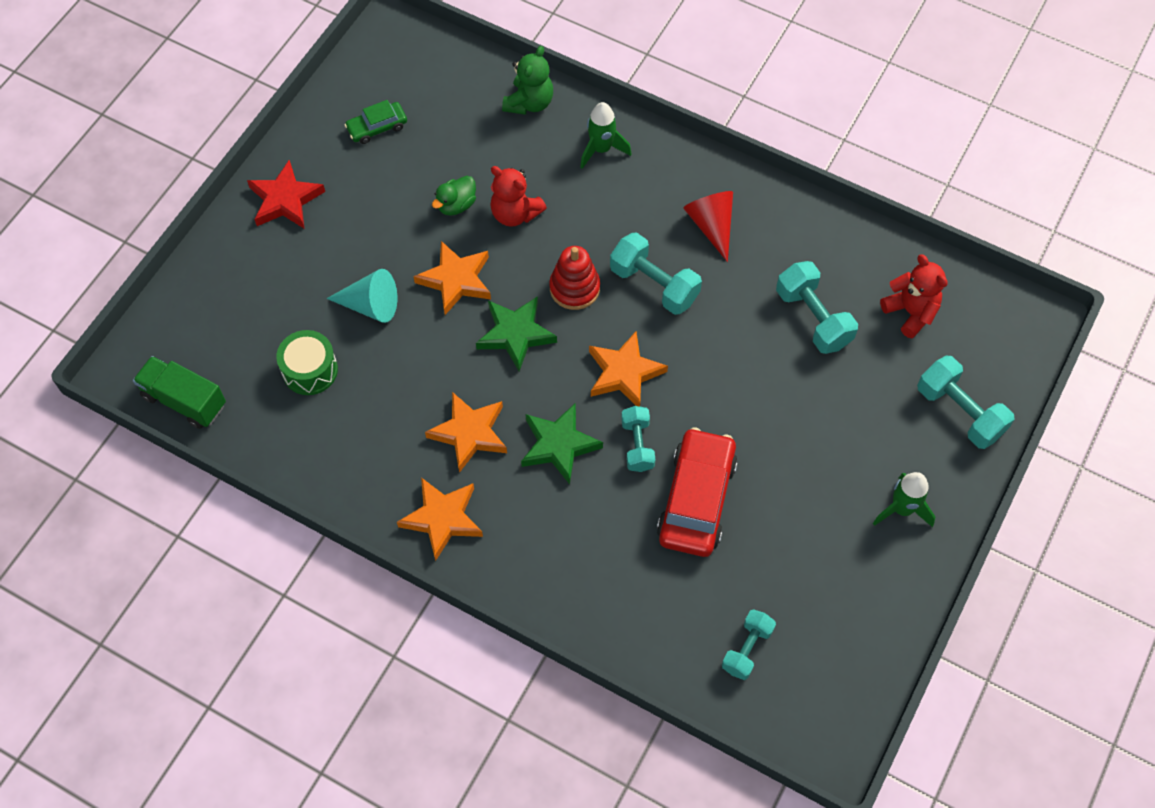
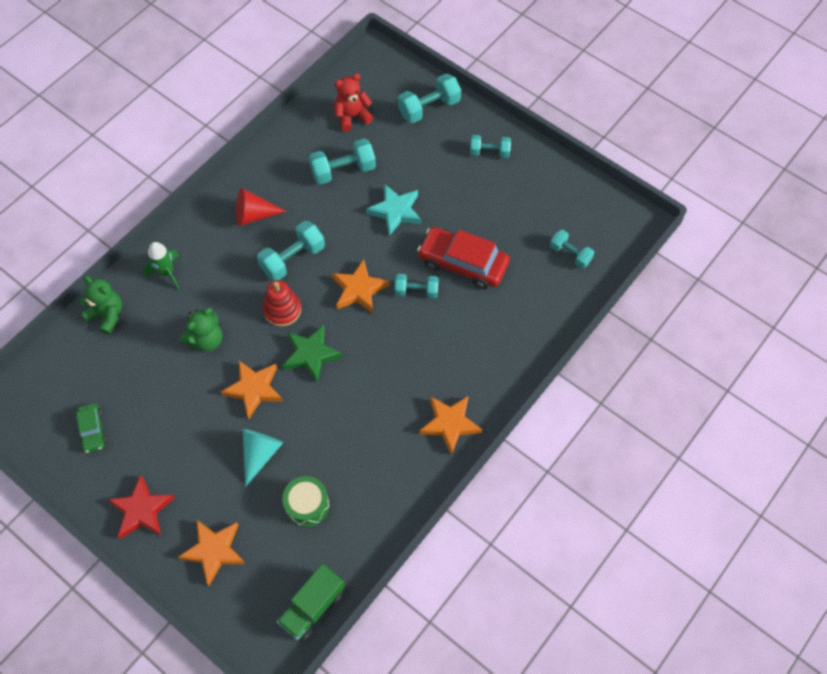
camera: 80 degrees left, 0 degrees up
(456, 205) = (186, 380): green duck -> none
(469, 433) = (385, 397): orange star -> orange star (214, 551)
(515, 213) = (206, 340): red teddy bear -> green teddy bear
(559, 445) = (406, 340): green star -> none
(762, 397) = (395, 211): none -> turquoise star
(902, 509) = (489, 152): green rocket -> turquoise dumbbell

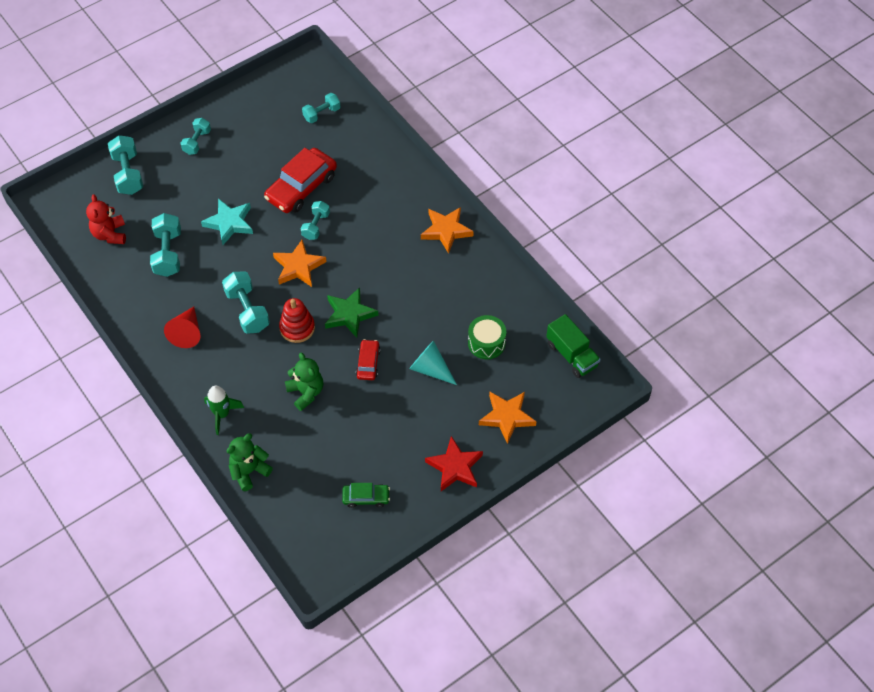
camera: 75 degrees left, 5 degrees down
(254, 389) = (368, 363): orange star -> red car

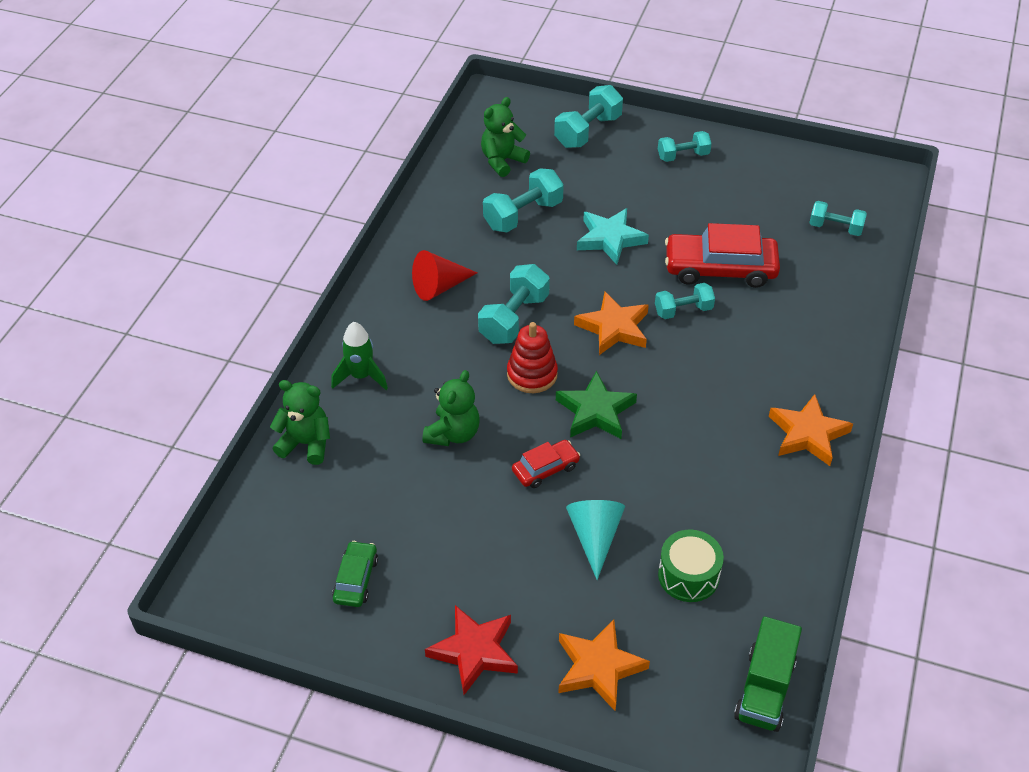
camera: 55 degrees right, 10 degrees down
(110, 234) = (502, 161): red teddy bear -> green teddy bear
(366, 497) = (356, 579): green car -> green car turned 135 degrees counterclockwise

